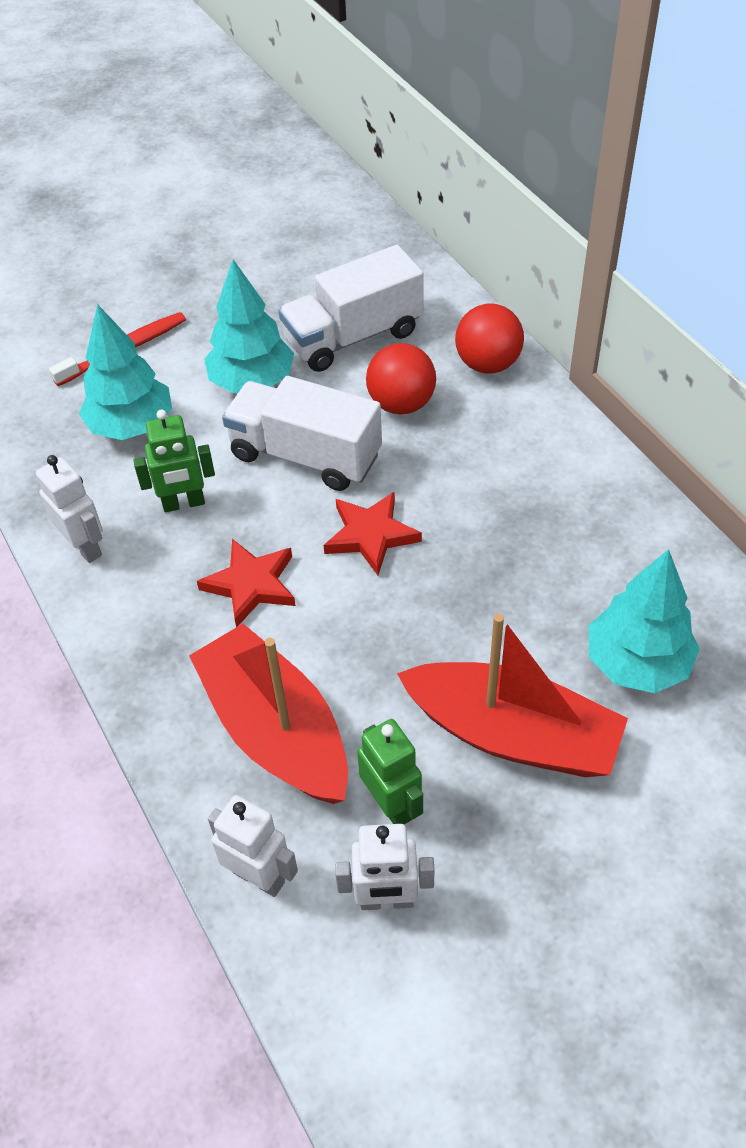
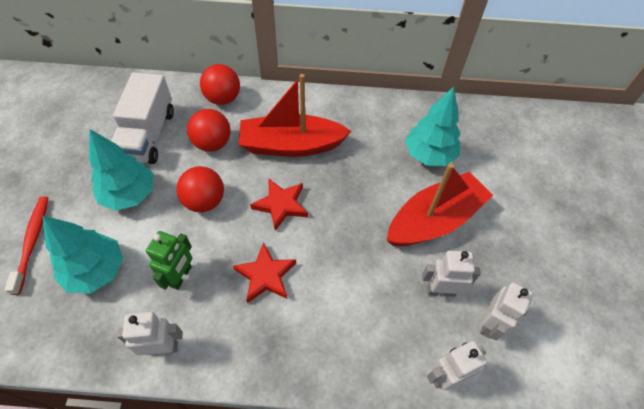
camera: 60 degrees left, 5 degrees up
(275, 730) = (365, 317): red boat -> red boat (291, 145)
(305, 455) = (204, 201): white truck -> red ball
(391, 804) = (440, 290): green robot -> white robot

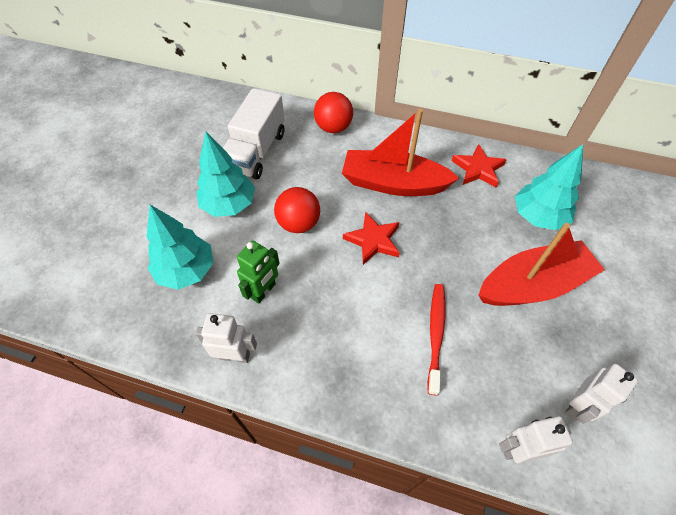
camera: 15 degrees right, 0 degrees up
(32, 242) = (134, 233): red toothbrush -> red toothbrush (435, 335)
(212, 143) = (316, 169): red ball -> none
(266, 275) = (346, 307): red star -> red star (478, 169)
(440, 290) = (527, 359): white robot -> none

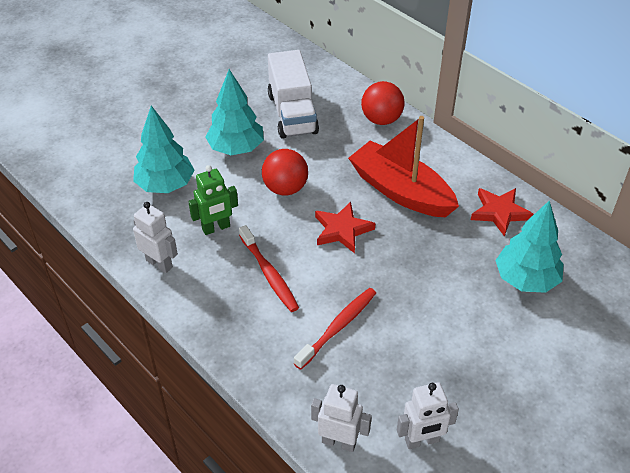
camera: 30 degrees right, 10 degrees down
(256, 151) = (292, 113): white truck -> white truck turned 60 degrees counterclockwise
(342, 313) = (269, 274): none -> red toothbrush
(533, 285) = (466, 332): red boat -> none

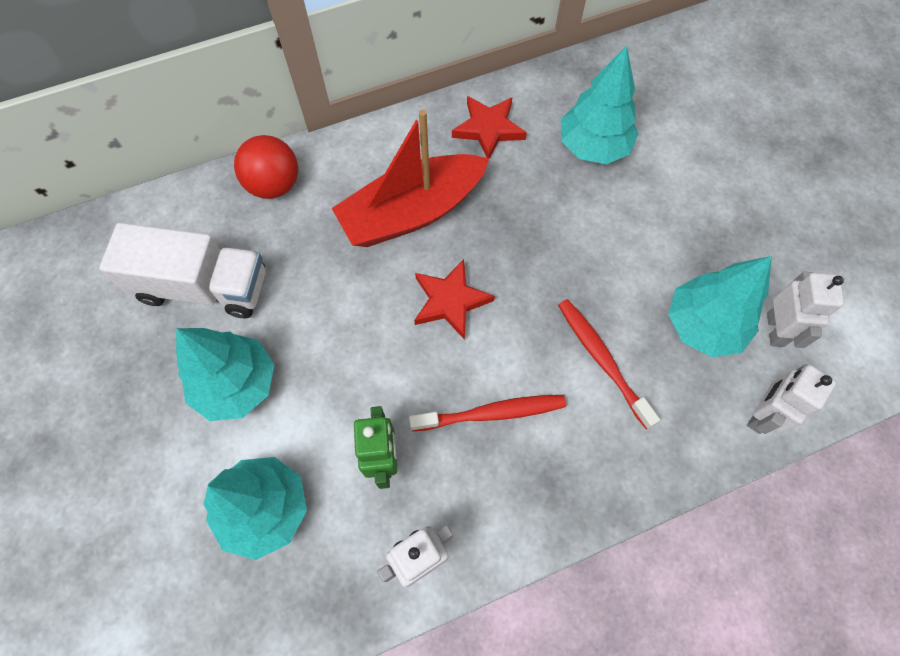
camera: 70 degrees left, 20 degrees up
(285, 188) = (347, 344): red ball -> none
(399, 387) = (703, 326): none -> turquoise tree

